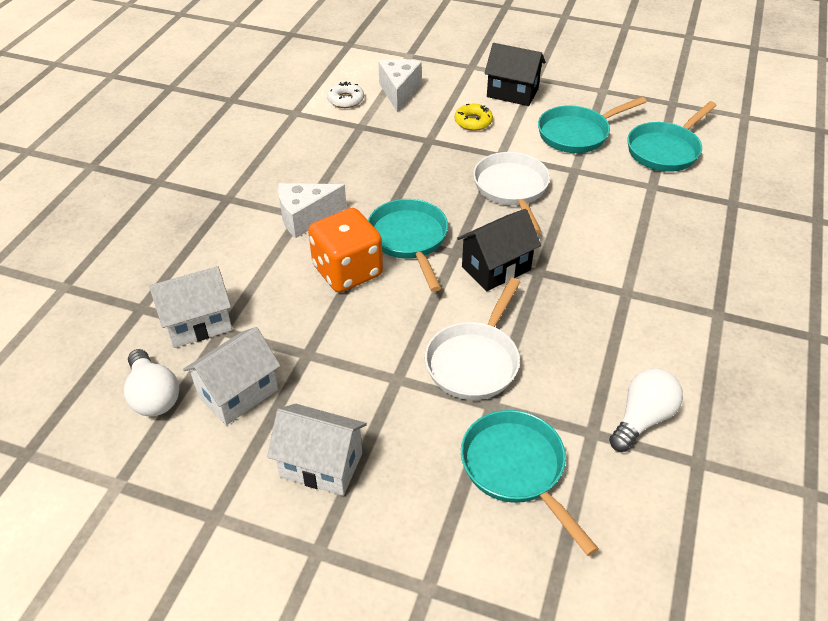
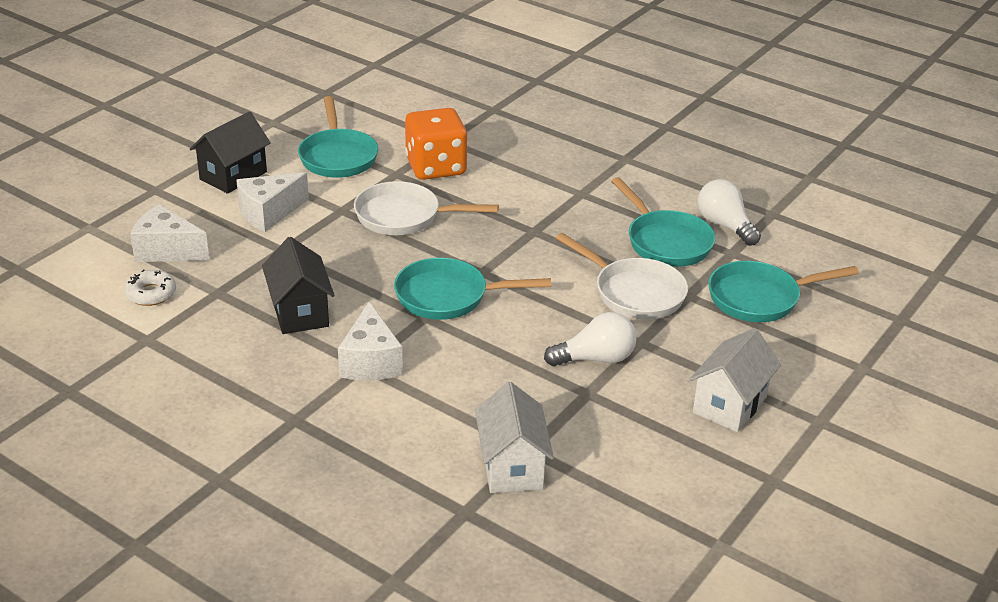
camera: 75 degrees left, 10 degrees down
(153, 395) = (609, 510): white light bulb -> white light bulb (595, 359)
(238, 393) = (626, 447): white house -> none
(347, 271) = (477, 346): orange dice -> orange dice (436, 167)
(473, 122) = (269, 213): yellow donut -> white cheese
(496, 268) = (518, 253): black house -> black house (300, 312)
(665, 150) = (398, 118): turquoise pan -> turquoise pan (666, 242)

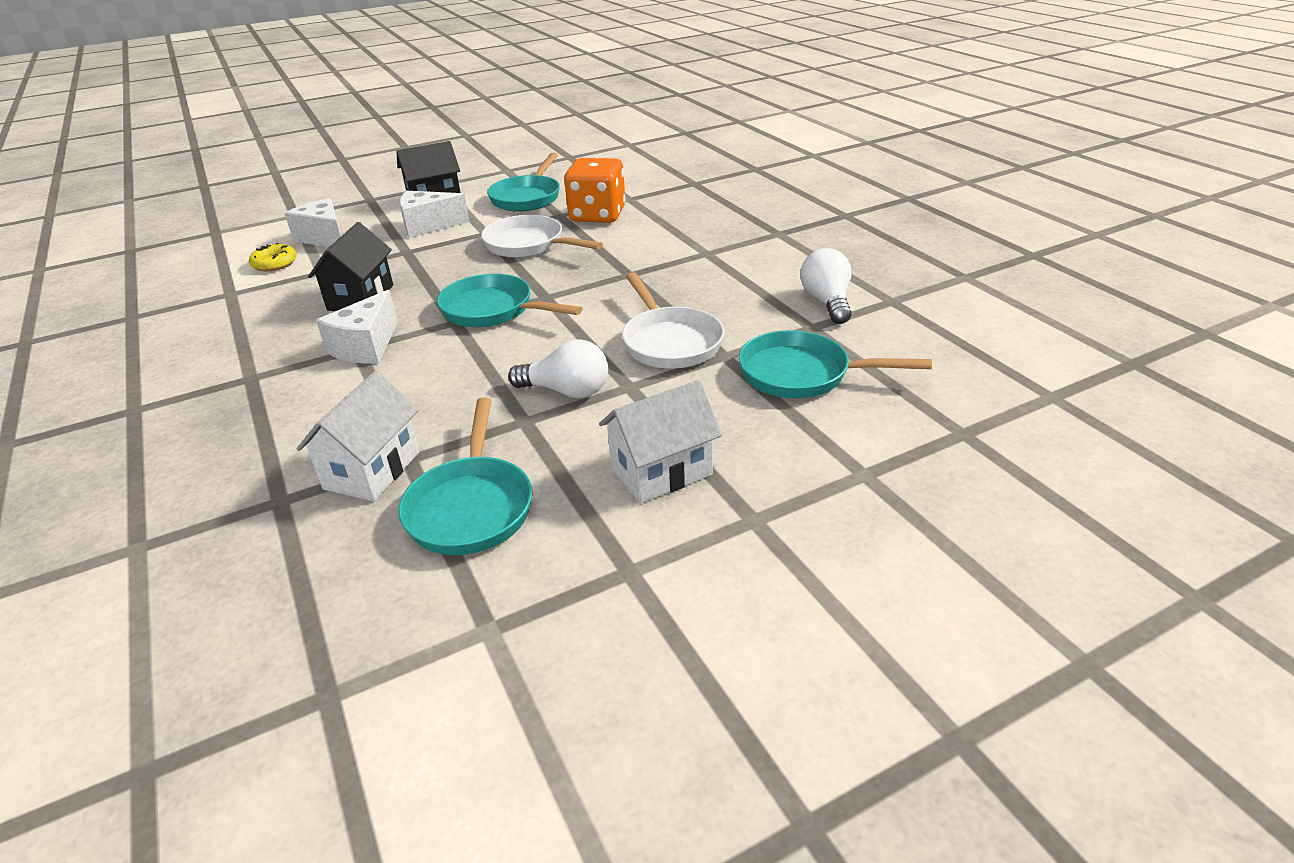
camera: 30 degrees right, 0 degrees up
(151, 293) = (275, 263): white donut -> yellow donut
(666, 242) = (748, 305): turquoise pan -> turquoise pan (471, 507)

